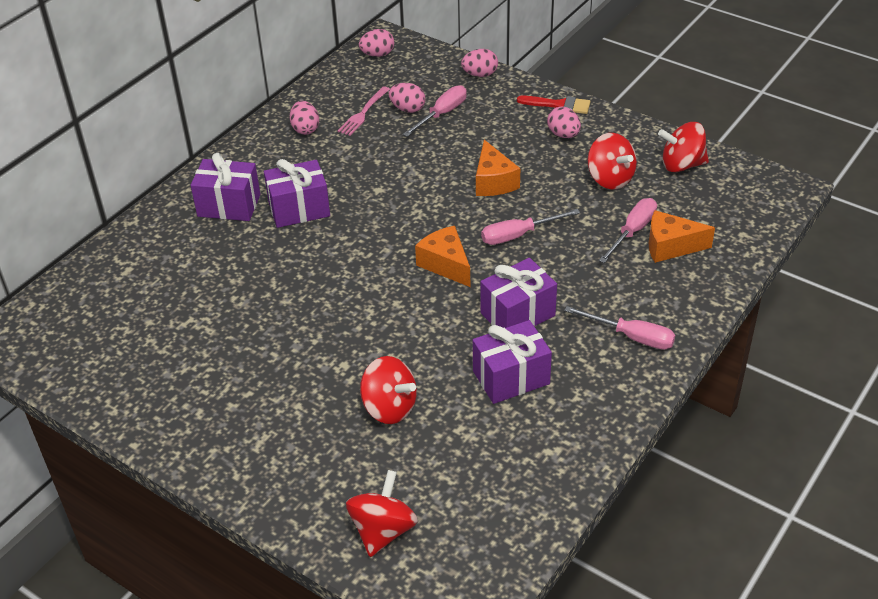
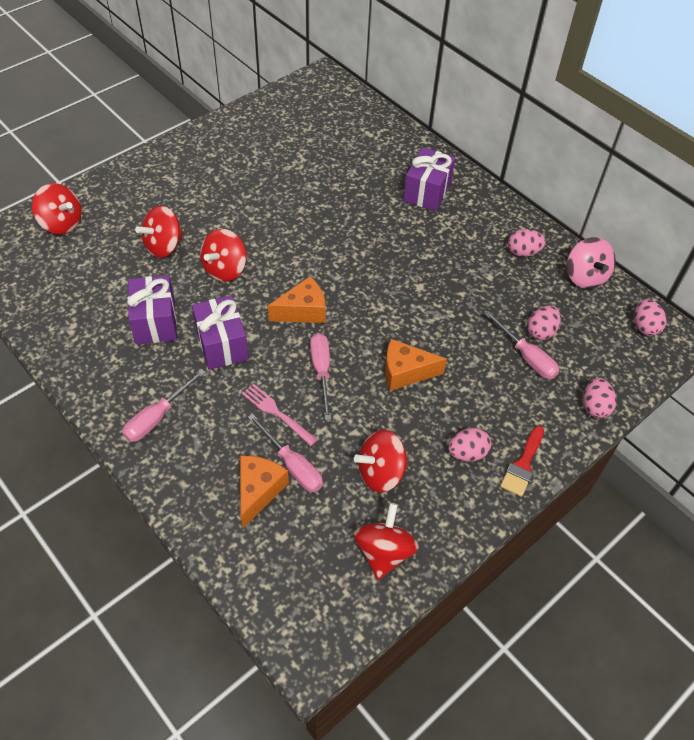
camera: 100 degrees right, 10 degrees up
(299, 209) = (409, 232): purple gift -> none
(327, 90) = (585, 277): none -> pink spinning top
(363, 113) = (540, 297): pink fork -> pink fork (277, 413)
(408, 341) = (225, 269): none -> red spinning top

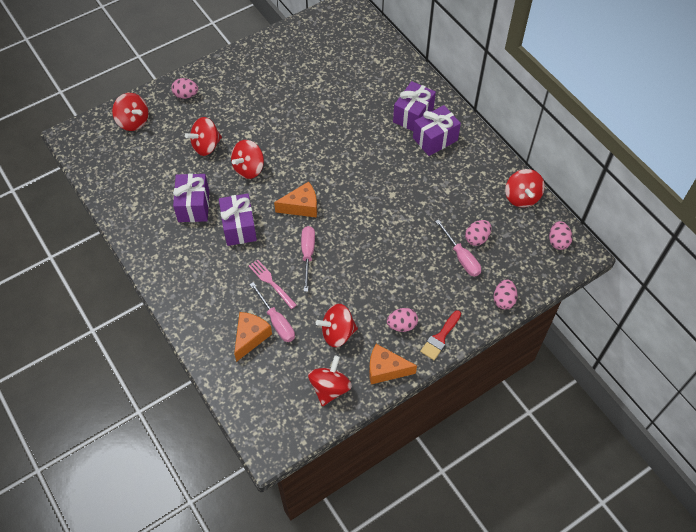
camera: 10 degrees right, 5 degrees up
(157, 417) = (187, 277): pink screwdriver -> none
(405, 372) = (369, 261): orange cheese -> orange cheese (385, 369)
(460, 217) = (435, 139): none -> purple gift
(523, 252) = (478, 173): pink egg -> pink egg (186, 95)
(585, 277) = (521, 197): pink spinning top -> red spinning top

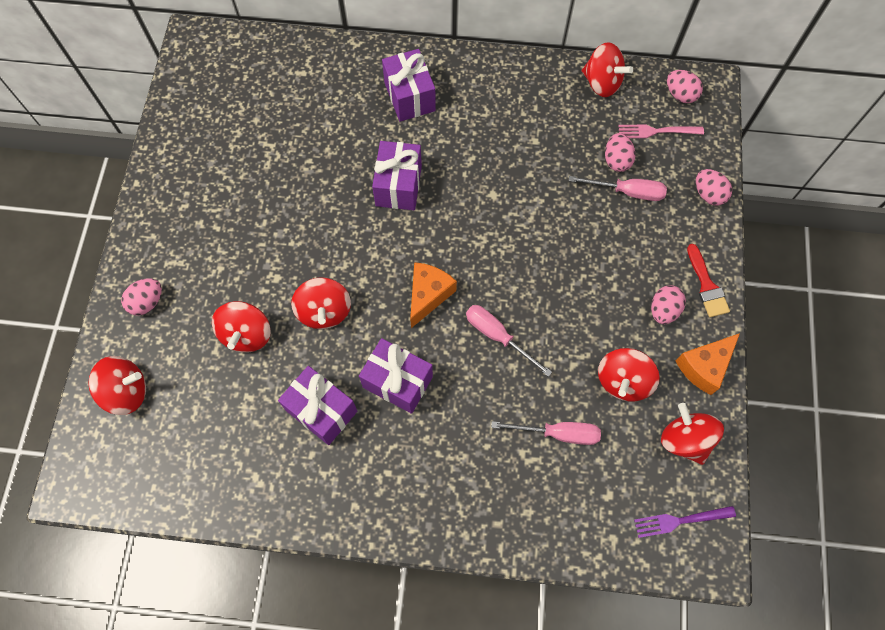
camera: 50 degrees left, 10 degrees up
(250, 337) = (556, 477): orange cheese -> none
(271, 283) = (502, 402): pink fork -> pink fork (657, 131)
(278, 417) = (680, 520): none -> purple fork
(435, 139) = (459, 101): purple gift -> purple gift (398, 185)

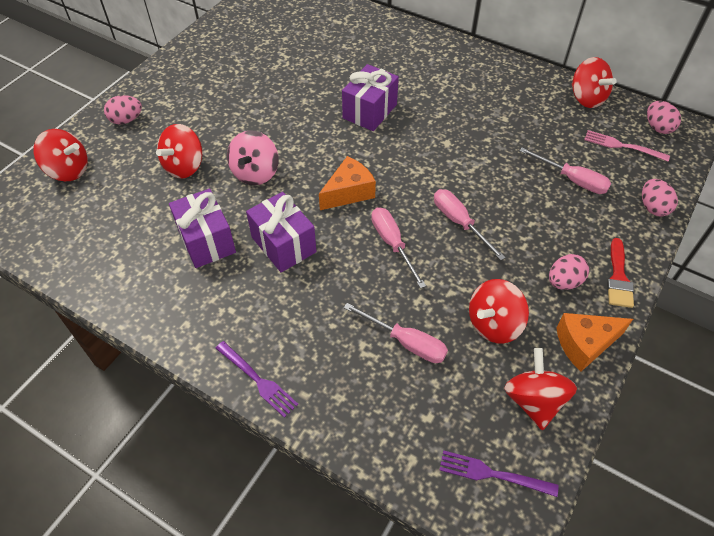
camera: 25 degrees right, 15 degrees down
(324, 311) = (255, 173): red spinning top -> pink spinning top
(409, 97) = (413, 59): purple gift -> none
(450, 530) = (257, 380): none -> purple fork
(547, 285) = (459, 222): none -> pink screwdriver
(616, 160) = (573, 154): pink egg -> none

